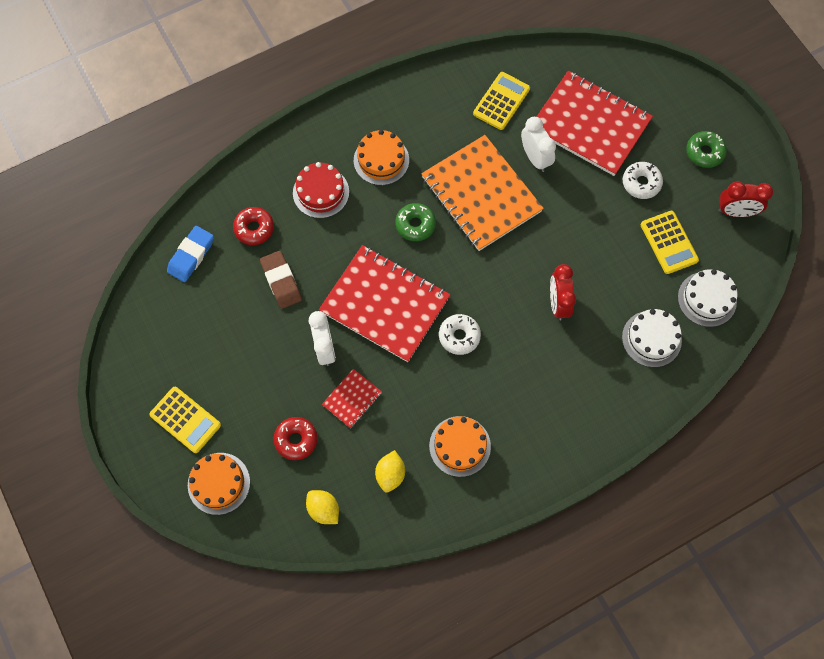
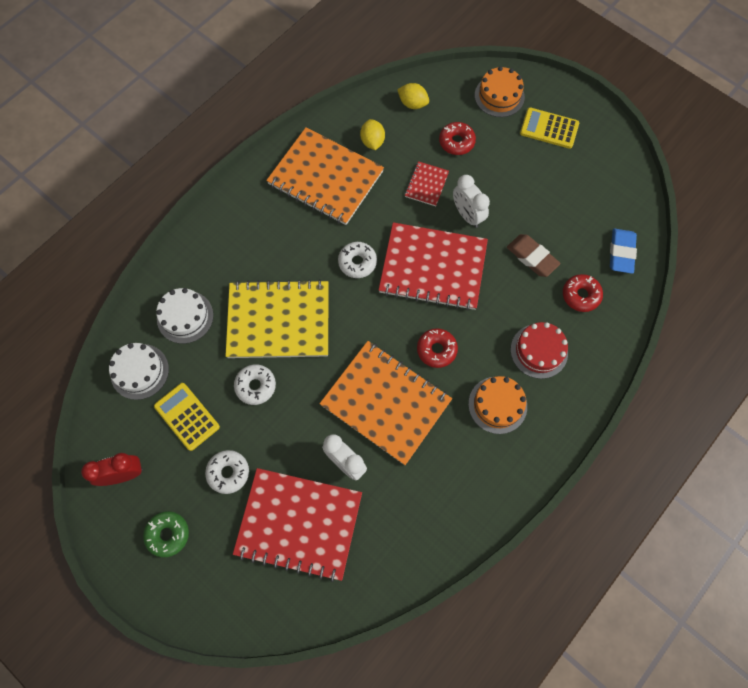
camera: 160 degrees right, 0 degrees up
(415, 225) = (436, 350): green donut -> red donut
(460, 446) = (325, 178): orange cake -> orange notebook
(501, 101) = (402, 518): yellow calculator -> none
(558, 303) = (279, 320): red clock -> yellow notebook
(597, 248) = (255, 386): none -> white donut

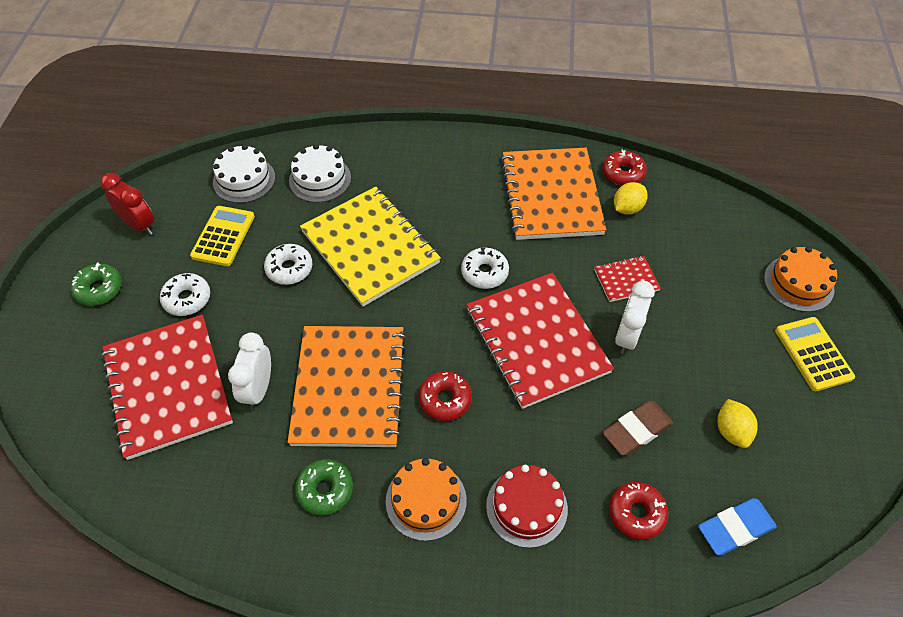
camera: 55 degrees right, 15 degrees down
(412, 104) = (704, 215): yellow lemon -> yellow lemon (731, 431)
(451, 461) = (325, 490): none -> green donut
(456, 142) = (702, 277): red donut -> red donut (623, 173)
(532, 257) = (636, 430): brown eraser -> brown eraser turned 45 degrees clockwise

